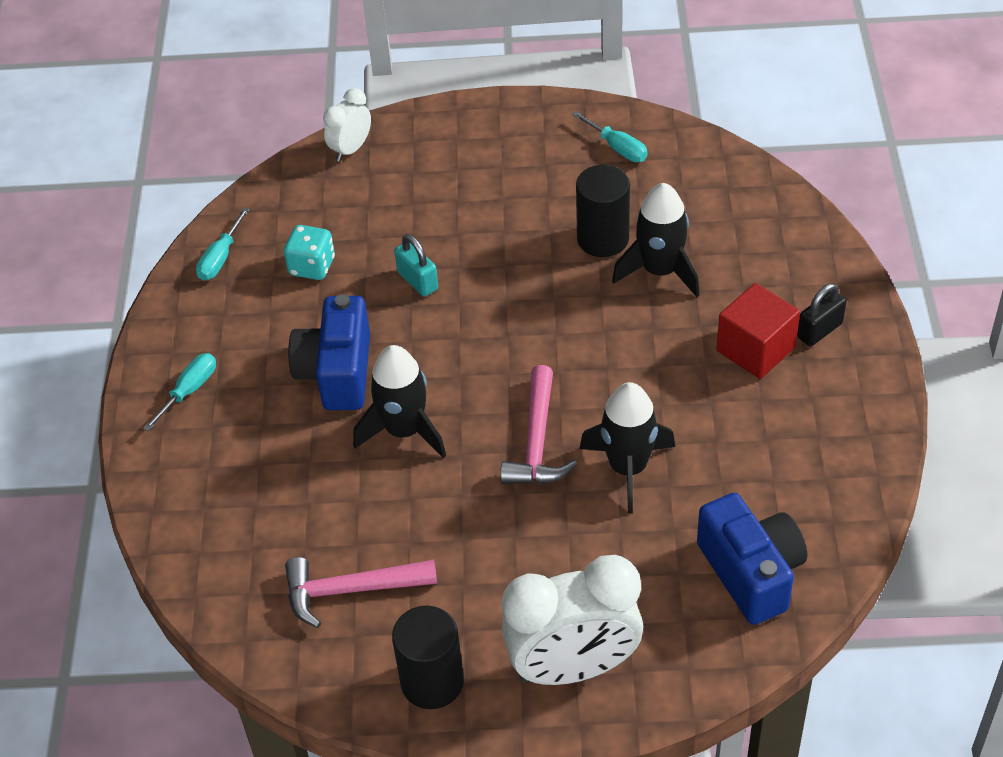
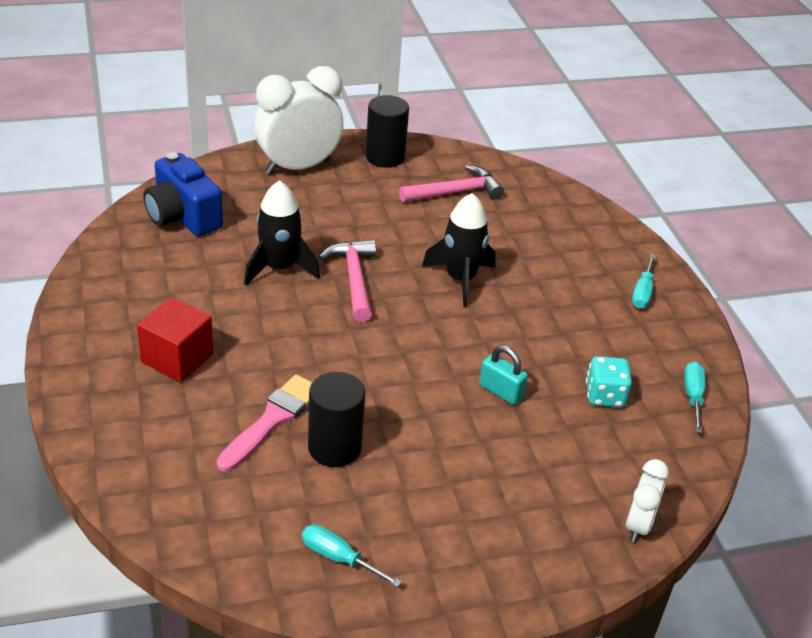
camera: 160 degrees right, 10 degrees down
(337, 372) = (534, 313): blue camera -> none
(659, 271) = (272, 420): black rocket -> pink brush
(819, 330) = (116, 378): black padlock -> none

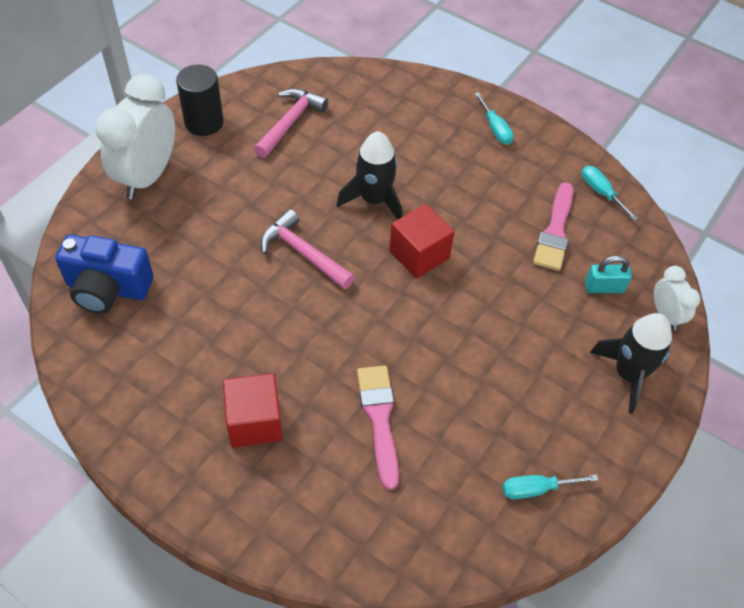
camera: 40 degrees left, 15 degrees up
(279, 268) = (238, 282): black rocket -> black rocket (628, 374)
(334, 447) = (443, 406): black cylinder -> none
(451, 337) = (419, 254): none -> red cube
(500, 391) = (494, 276): turquoise padlock -> turquoise padlock (604, 287)
(604, 396) = (555, 231): turquoise dice -> pink brush

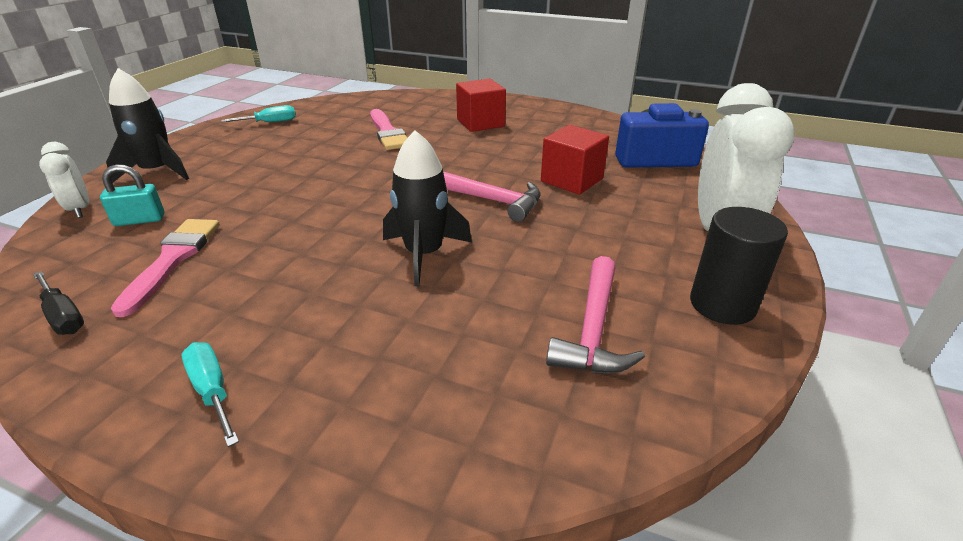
camera: 170 degrees right, 20 degrees down
(419, 254) = (360, 216): red cube -> red cube (571, 180)
(601, 193) = (63, 316): turquoise screwdriver -> black screwdriver

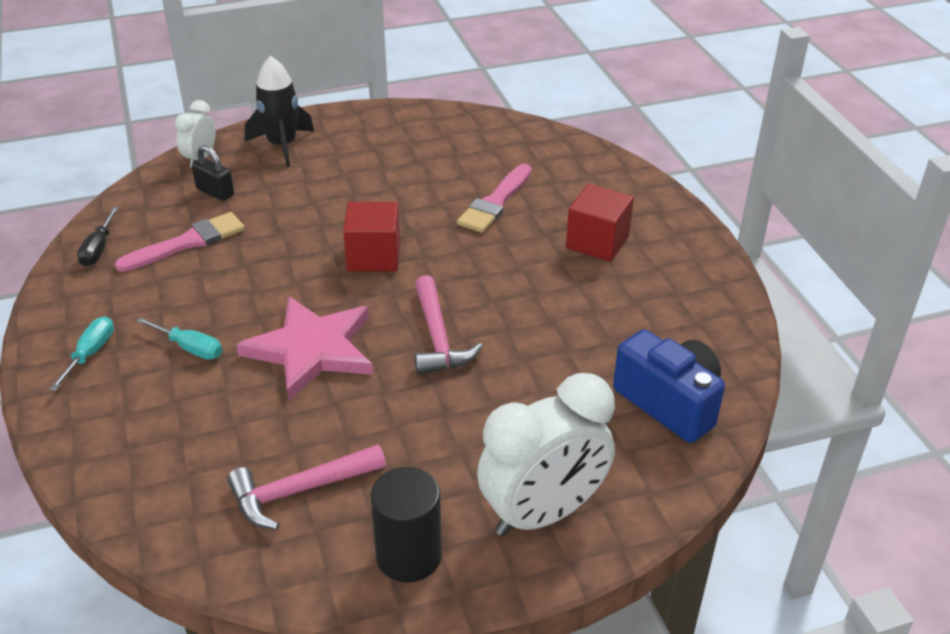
camera: 50 degrees right, 5 degrees up
(139, 220) = (215, 192): turquoise padlock -> black padlock
(270, 122) = (428, 130): turquoise screwdriver -> turquoise screwdriver (190, 348)
(424, 254) = (311, 350): black rocket -> pink star
(571, 180) = (540, 367): red cube -> red cube (374, 256)

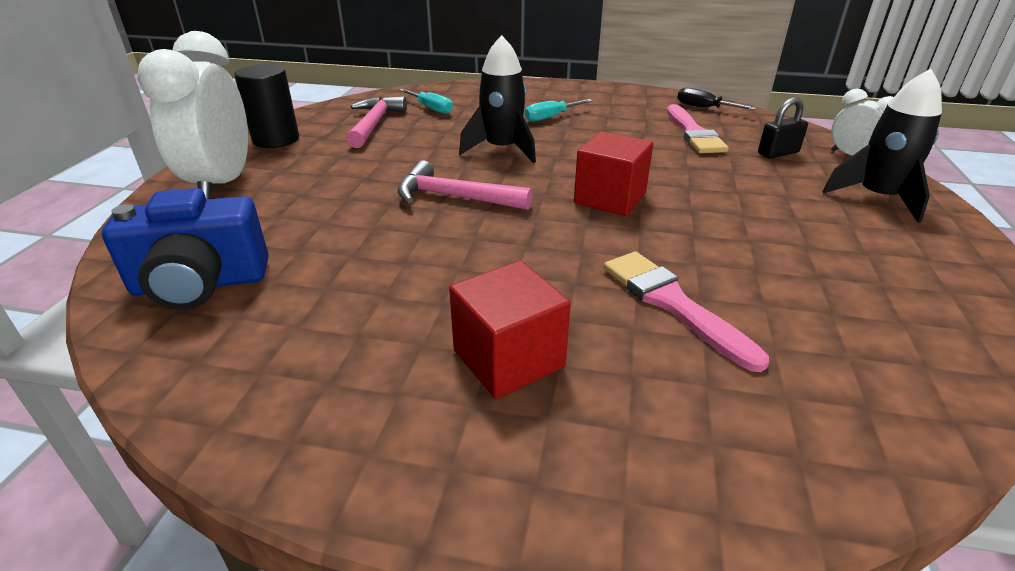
camera: 120 degrees right, 5 degrees down
(90, 354) = (576, 95): turquoise screwdriver -> turquoise screwdriver (431, 109)
(311, 350) = (502, 149): pink star -> black rocket

